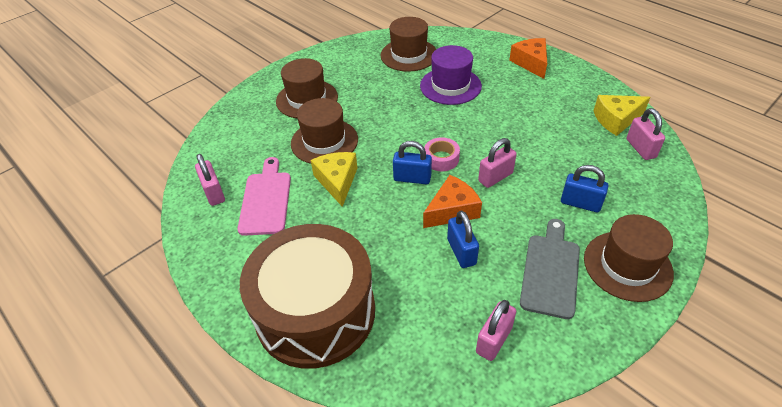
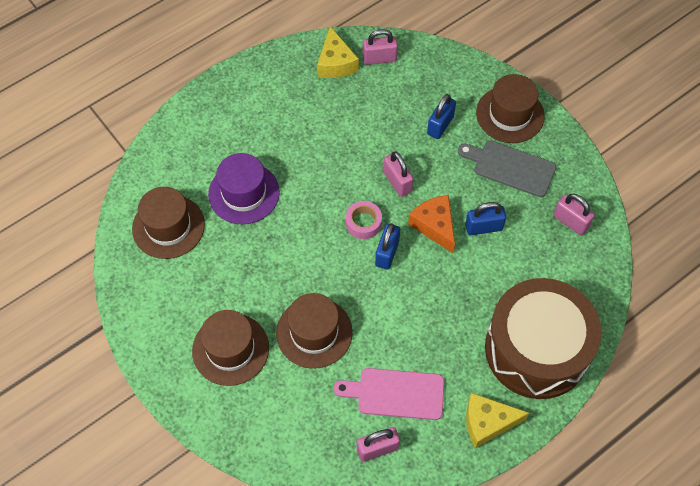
camera: 85 degrees left, 15 degrees up
(337, 181) = (380, 323): yellow cheese -> yellow cheese (487, 422)
(531, 63) = (222, 107): orange cheese -> none

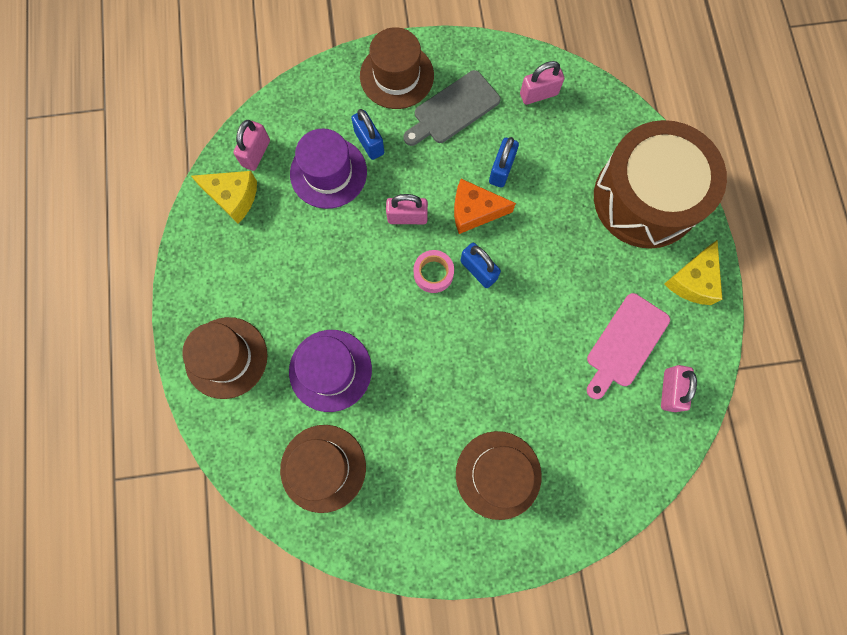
camera: 60 degrees left, 15 degrees up
(314, 332) = (524, 384): brown hat -> brown hat (226, 357)
(396, 111) = (328, 173): none -> purple hat

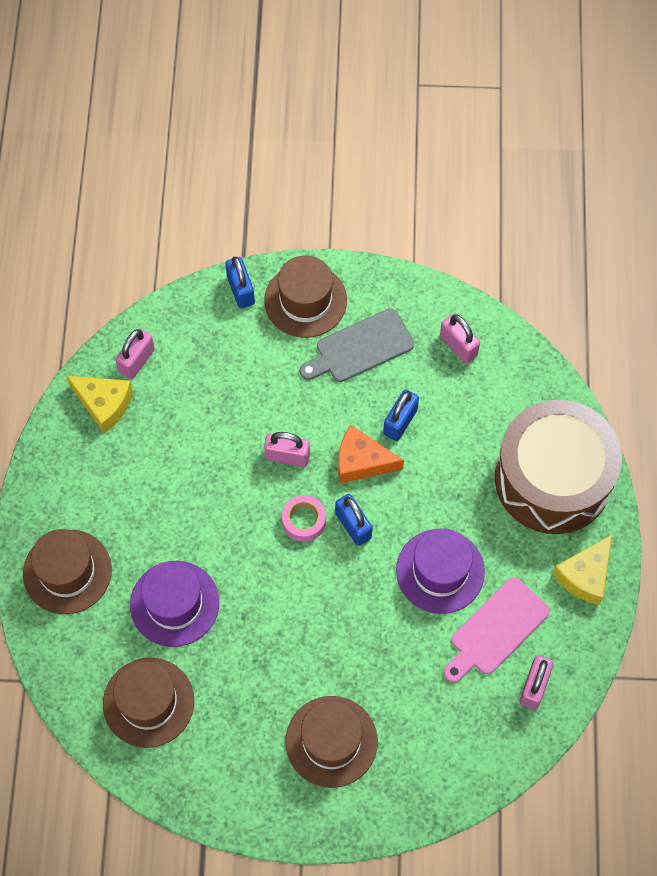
camera: 10 degrees right, 10 degrees down
(328, 173) = (211, 394): purple hat -> purple hat (440, 571)
(369, 143) = (261, 369): blue padlock -> blue padlock (241, 290)
(538, 94) = (458, 346): pink padlock -> pink padlock turned 60 degrees clockwise

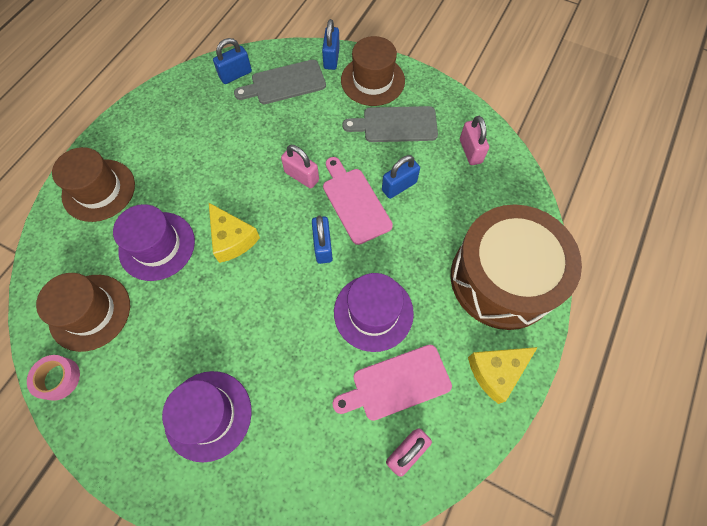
camera: 25 degrees right, 0 degrees up
(104, 404) = (197, 92): yellow cheese -> yellow cheese (232, 239)
(137, 361) = (235, 75): pink padlock -> blue padlock
(203, 347) = (285, 83): none -> grey cutting board
(304, 521) = (287, 227): pink tape -> pink tape (58, 378)
(331, 741) = (208, 415): brown hat -> purple hat
(361, 462) = (355, 202): orange cheese -> pink cutting board

